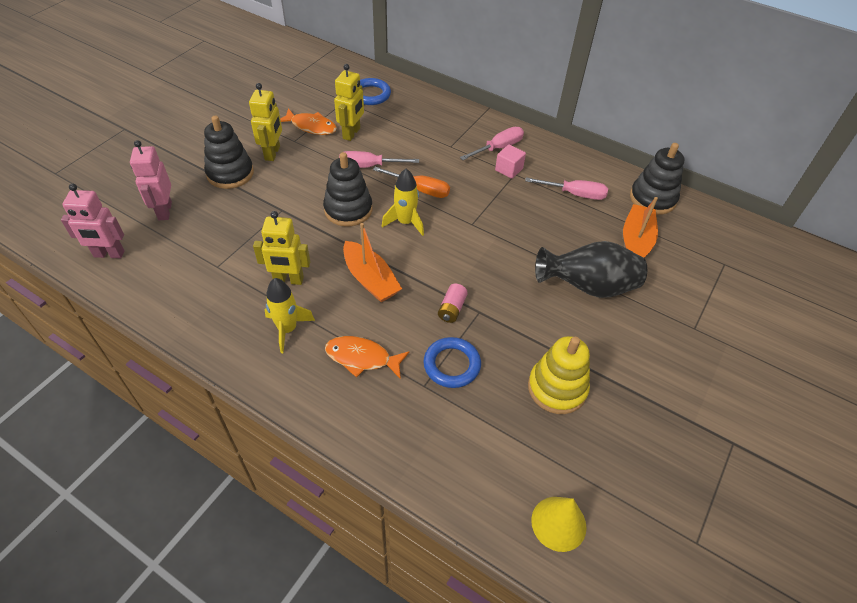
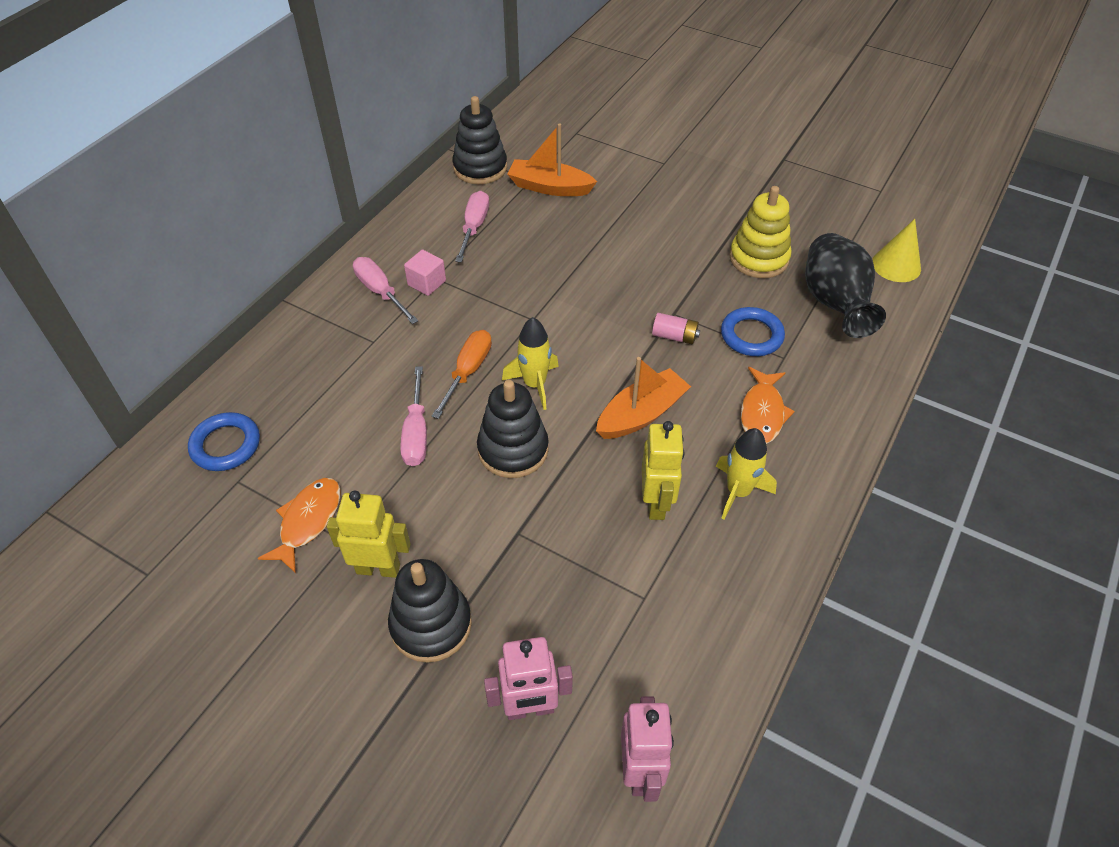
camera: 90 degrees left, 0 degrees up
(352, 133) = (332, 462): yellow robot -> none
(588, 287) = (623, 227): black vase -> black vase (834, 304)

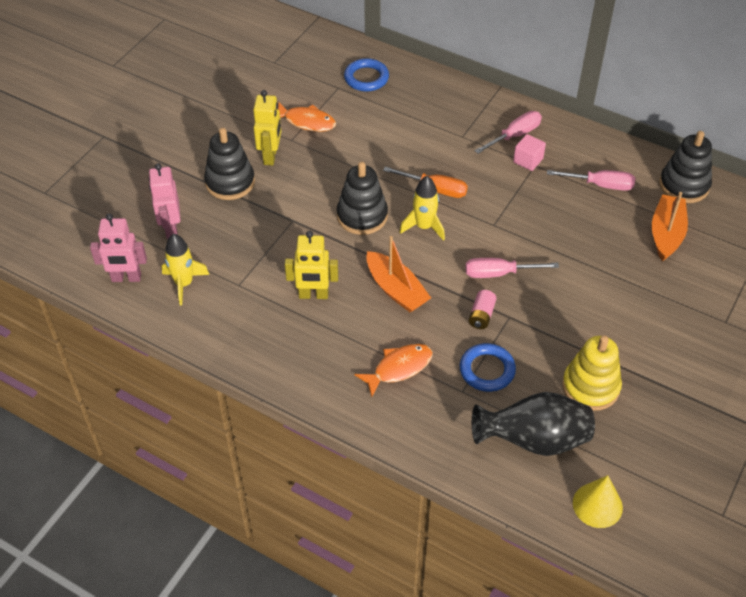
camera: 90 degrees right, 0 degrees up
(416, 434) = (376, 165): pink screwdriver -> pink screwdriver (498, 273)
(738, 492) = (321, 344): yellow rocket -> yellow rocket (184, 284)
(762, 413) = (399, 368): orange fish -> orange fish turned 135 degrees clockwise

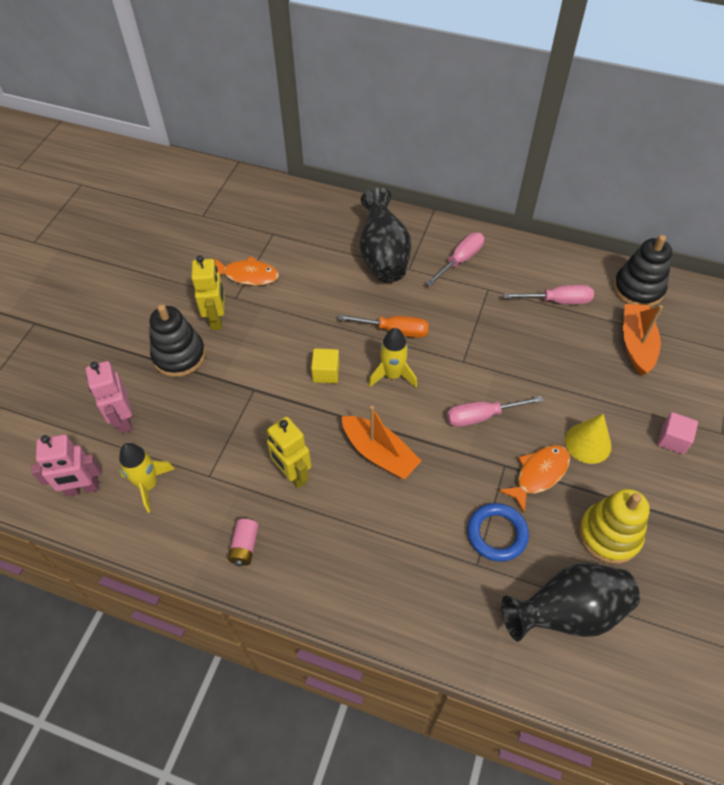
camera: 10 degrees left, 5 degrees up
(313, 295) = (293, 474): yellow robot -> yellow robot turned 60 degrees clockwise
(362, 216) = (326, 373): black stacking toy -> yellow cube
(366, 78) = (299, 219): blue ring -> none
(399, 368) = (403, 548): orange fish -> orange fish (539, 474)
(440, 122) = (383, 257): none -> black vase
(481, 315) = (475, 469): pink battery -> pink battery (245, 546)
(528, 160) = (480, 285): pink cube -> pink cube (672, 440)
(597, 505) = (656, 682): yellow cone -> yellow cone (588, 443)

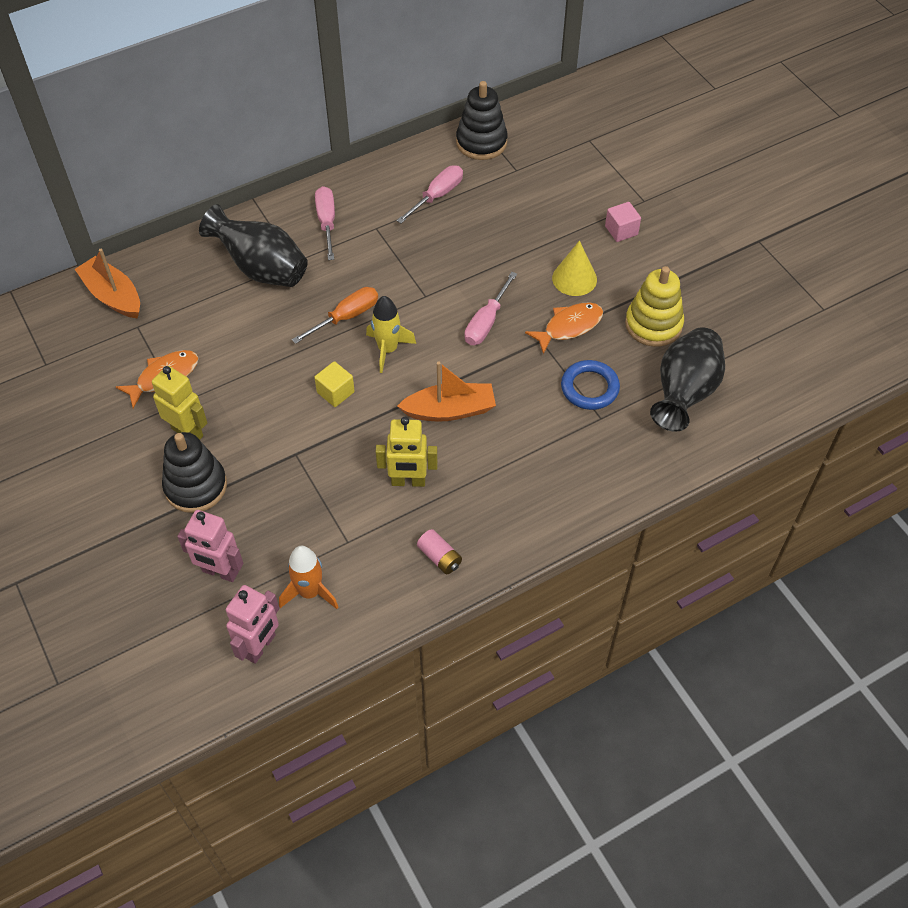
camera: 50 degrees left, 0 degrees up
(148, 485) = (310, 592): yellow rocket -> orange rocket
(539, 474) = (569, 327): orange fish -> orange fish turned 60 degrees clockwise
(636, 344) = (526, 184): orange boat -> orange boat (113, 296)

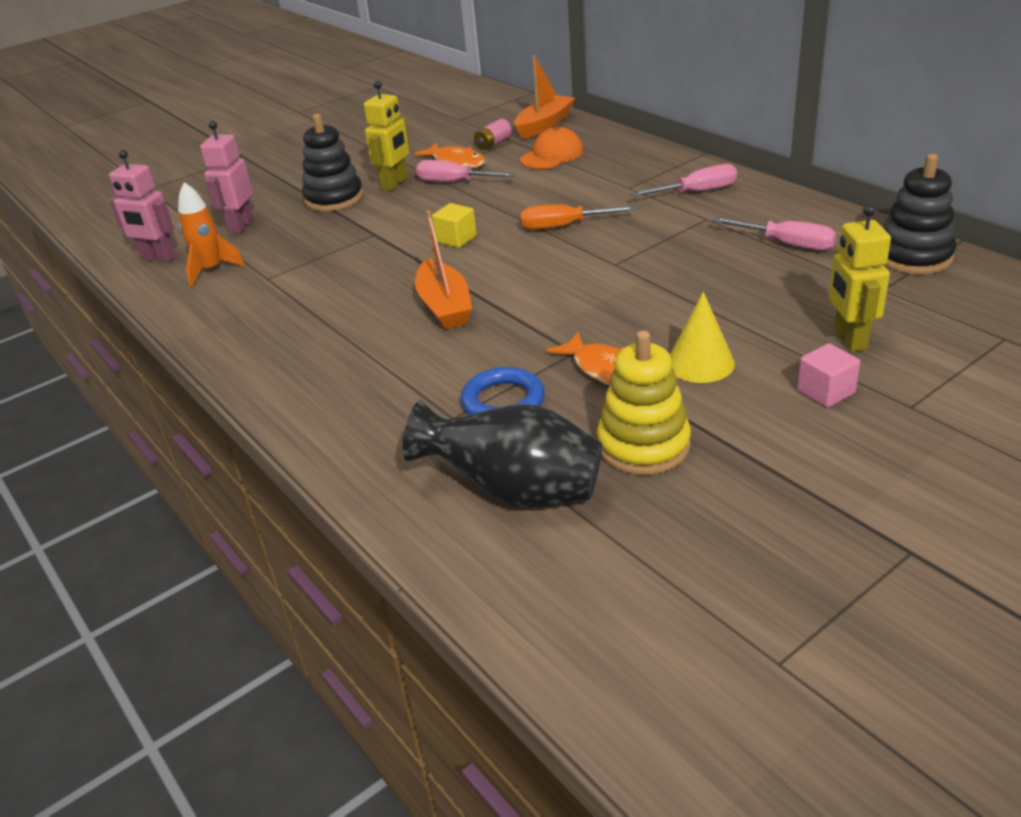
camera: 85 degrees right, 20 degrees down
(193, 301) = (552, 155): none -> orange cap
(261, 268) = (609, 174): black vase -> none
(347, 316) = (563, 226): orange screwdriver -> orange screwdriver turned 135 degrees clockwise
(388, 349) = (523, 256): yellow rocket -> none
(408, 481) = (342, 298): yellow robot -> yellow robot (849, 339)
(439, 557) = (242, 332): pink battery -> pink battery (493, 144)
(486, 323) = (588, 308): pink screwdriver -> pink screwdriver (453, 182)

